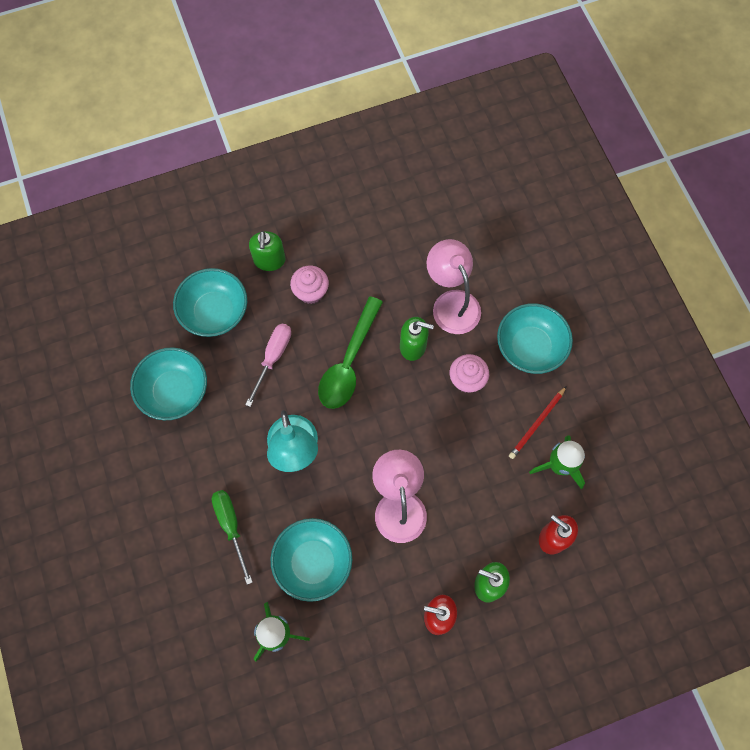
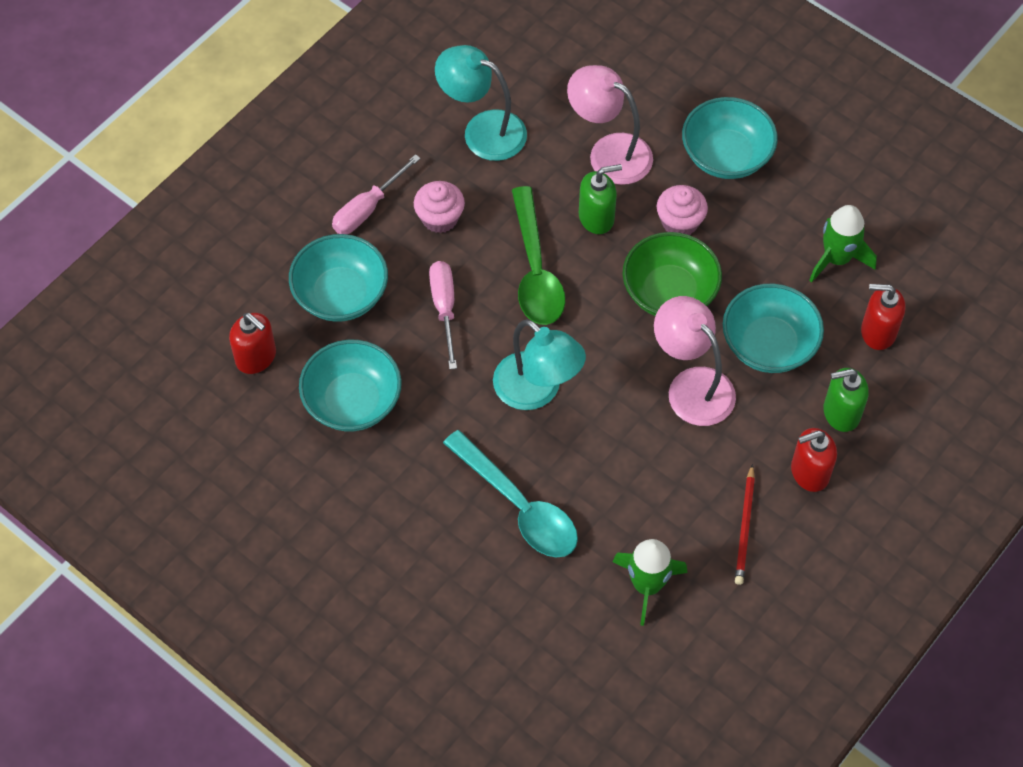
camera: 30 degrees left, 10 degrees down
(136, 327) = (256, 357): none -> red soap dispenser
(231, 526) = (519, 506): green screwdriver -> turquoise spoon
(269, 260) = (367, 209): green soap dispenser -> pink screwdriver
(313, 562) = (637, 492): turquoise bowl -> turquoise bowl (768, 345)
(378, 243) = (482, 130): none -> turquoise lamp
(427, 427) = (669, 292): none -> green bowl
(537, 423) = (785, 228): red pencil -> red pencil (745, 527)

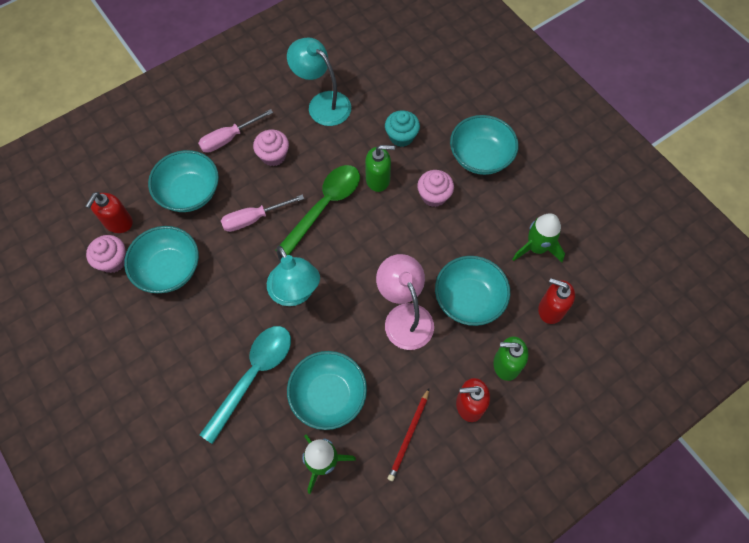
camera: 15 degrees right, 5 degrees up
(256, 357) = (118, 222): red soap dispenser -> red soap dispenser turned 60 degrees clockwise
(270, 409) = (113, 261): none -> pink cupcake
(444, 308) = (254, 219): pink screwdriver -> pink screwdriver turned 120 degrees counterclockwise
(519, 506) = (253, 375): turquoise spoon -> turquoise spoon turned 120 degrees counterclockwise
(535, 270) = (324, 206): green spoon -> green spoon turned 150 degrees counterclockwise
(609, 152) = (401, 136): pink lamp -> turquoise cupcake
(626, 506) = (328, 396): none -> turquoise bowl
(669, 292) = (411, 244): green bowl -> none

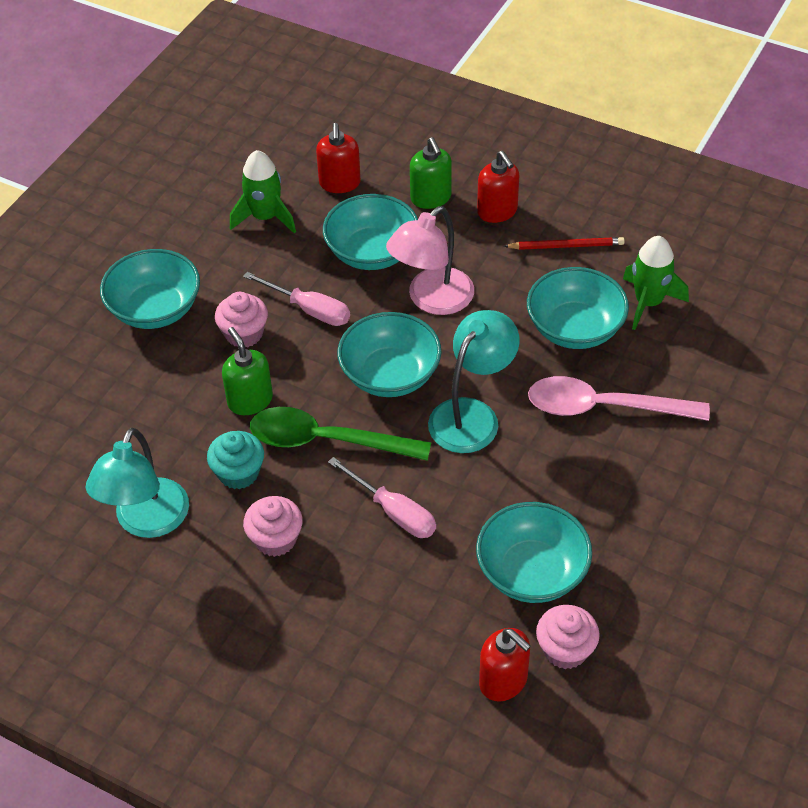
camera: 115 degrees left, 15 degrees down
(118, 222) = (503, 681): red soap dispenser -> red soap dispenser turned 45 degrees clockwise
(189, 192) = (398, 614): turquoise bowl -> turquoise bowl (390, 375)
(229, 138) = (275, 613): pink screwdriver -> pink screwdriver (309, 310)
(253, 375) = (604, 407): turquoise spoon -> pink spoon
(401, 136) = (163, 403): turquoise cupcake -> turquoise cupcake (238, 473)

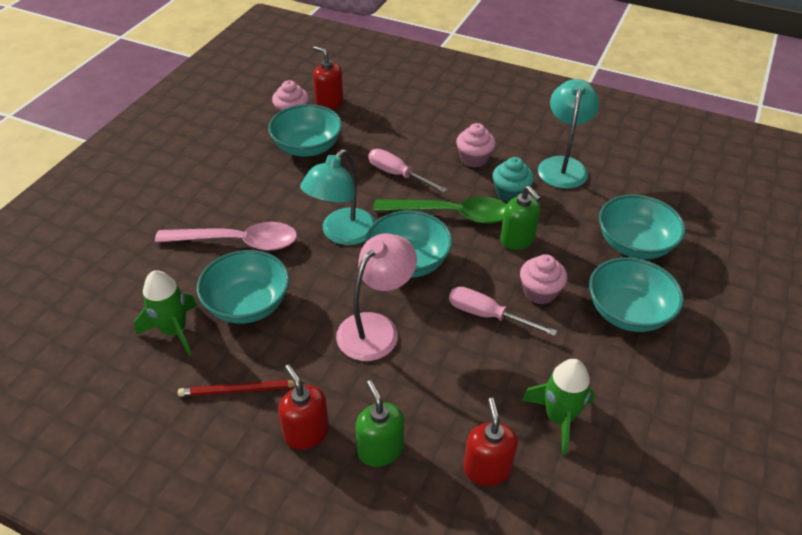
camera: 175 degrees right, 5 degrees down
(372, 252) = (438, 377): turquoise bowl -> turquoise bowl (634, 244)

